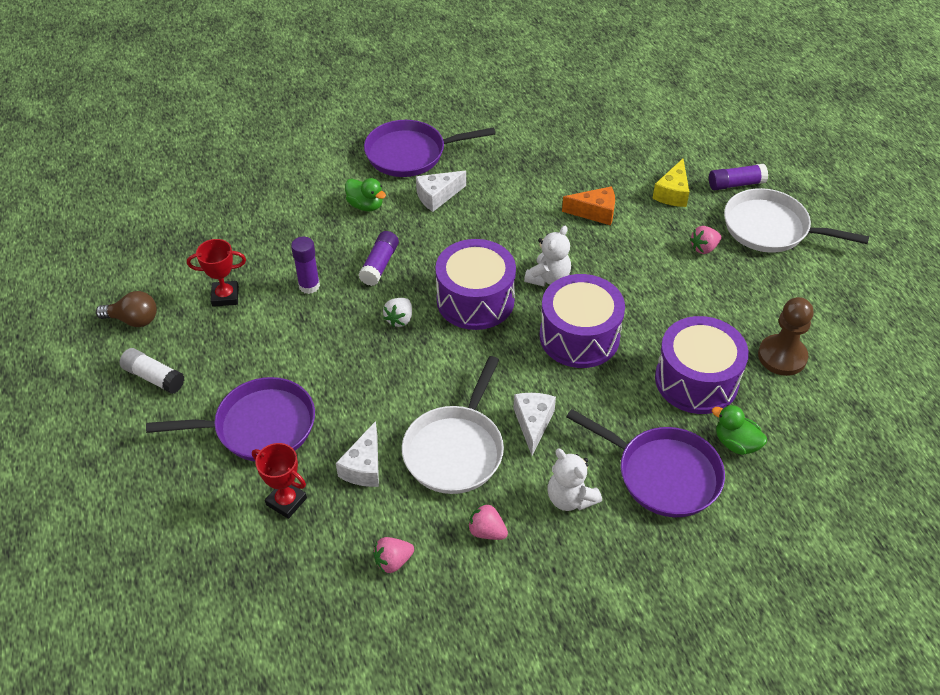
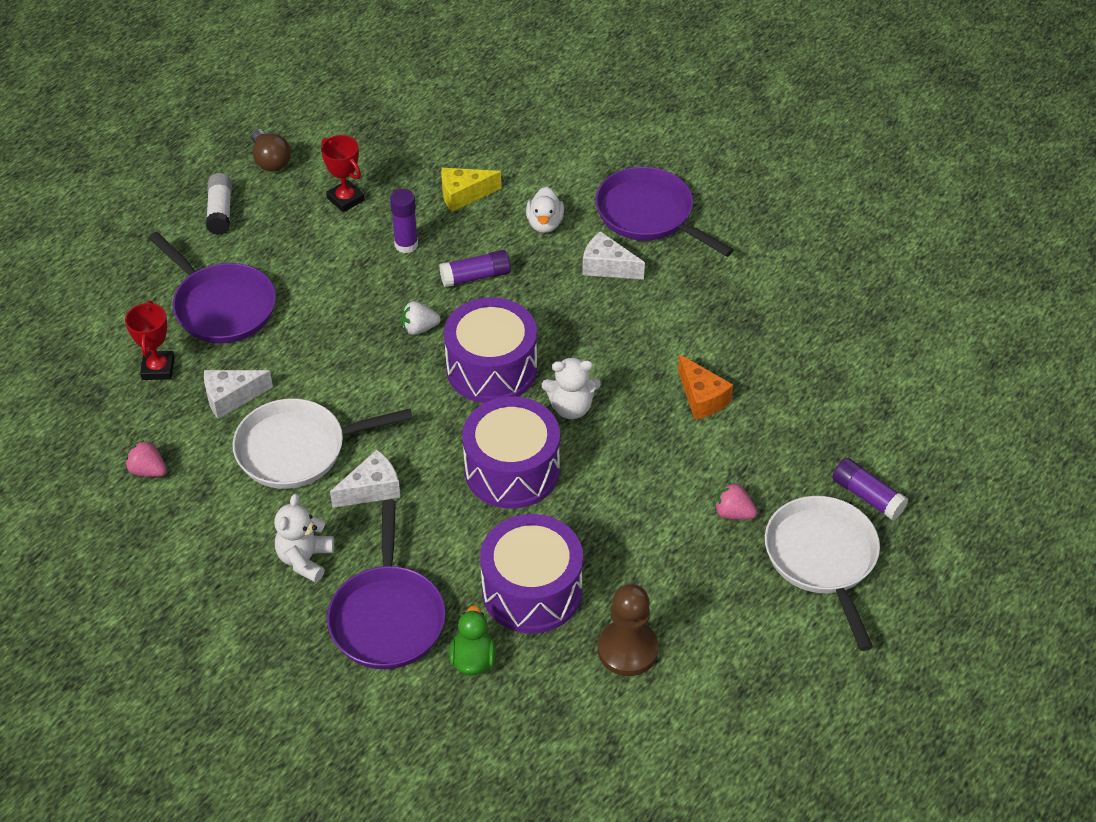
camera: 55 degrees right, 0 degrees up
(365, 205) = (545, 224): green duck -> white duck
(487, 531) = (224, 518): pink strawberry -> none
(672, 193) = (796, 448): yellow cheese -> yellow cheese (464, 195)

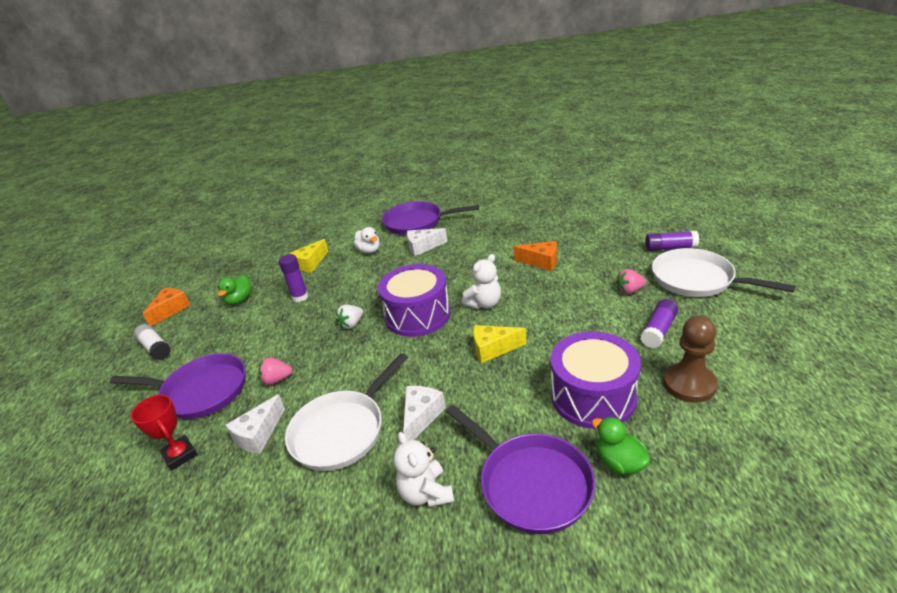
camera: 35 degrees left, 15 degrees down
(148, 470) = (231, 528): pink strawberry -> pink strawberry (277, 380)
(270, 161) = (171, 310): brown light bulb -> orange cheese
(345, 199) = (239, 300): red trophy -> green duck
(475, 277) = (358, 287): purple glue stick -> purple glue stick (658, 330)
(512, 470) = (493, 349): purple drum -> yellow cheese

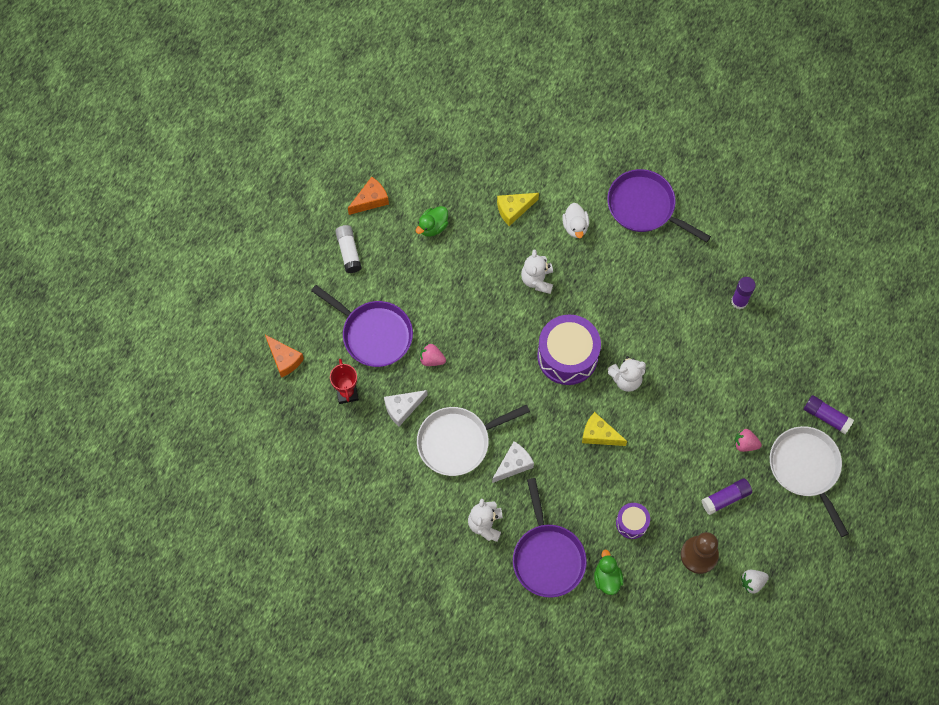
camera: 25 degrees right, 35 degrees up
(300, 297) = (485, 260): purple glue stick -> purple glue stick (739, 301)
(352, 324) = (512, 330): white strawberry -> white strawberry (752, 582)
(356, 287) = (537, 280): none -> white teddy bear
(423, 247) = (625, 257): white cheese -> none
(541, 262) = (709, 357): orange cheese -> orange cheese (284, 359)
(593, 396) = (632, 523): purple drum -> purple drum, size x0.51

